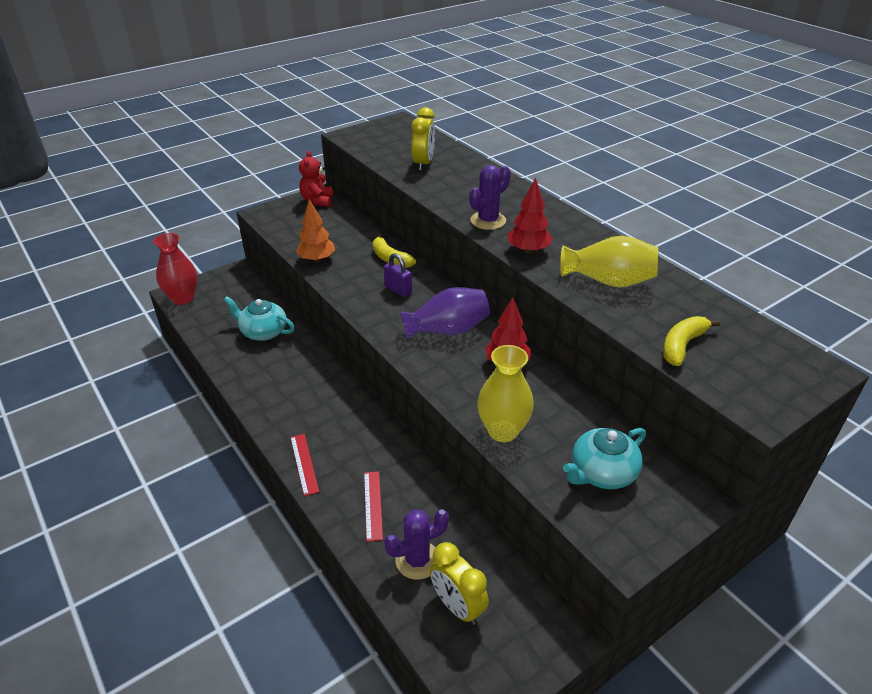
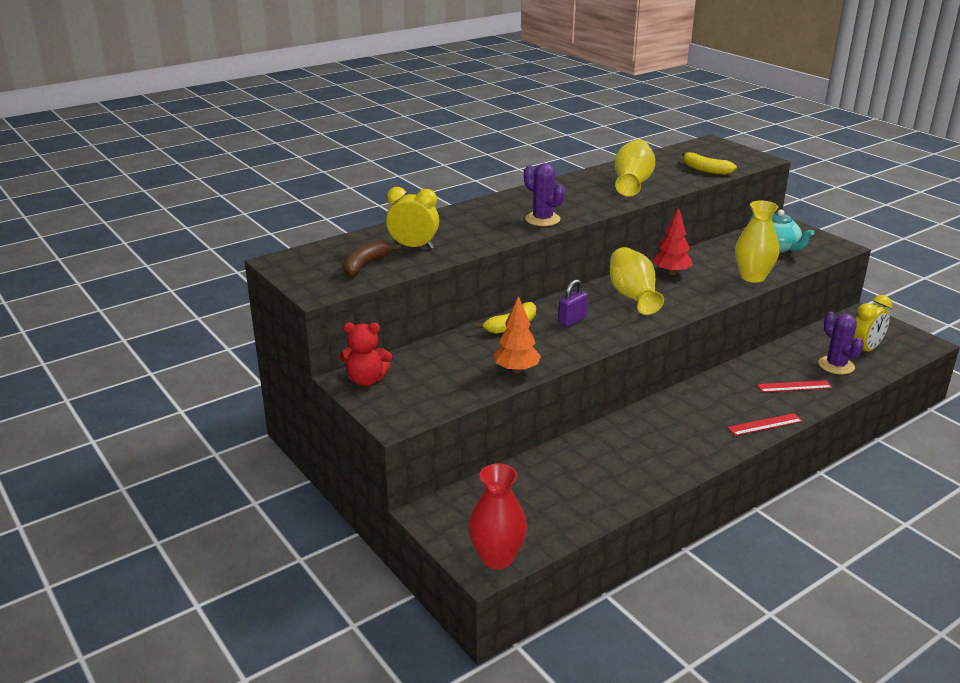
camera: 90 degrees left, 10 degrees down
(263, 332) = (567, 473): turquoise teapot -> none
(390, 148) = (366, 265): none -> brown banana
(447, 330) = (633, 296): purple vase -> yellow vase
(528, 250) = (593, 206): red tree -> none

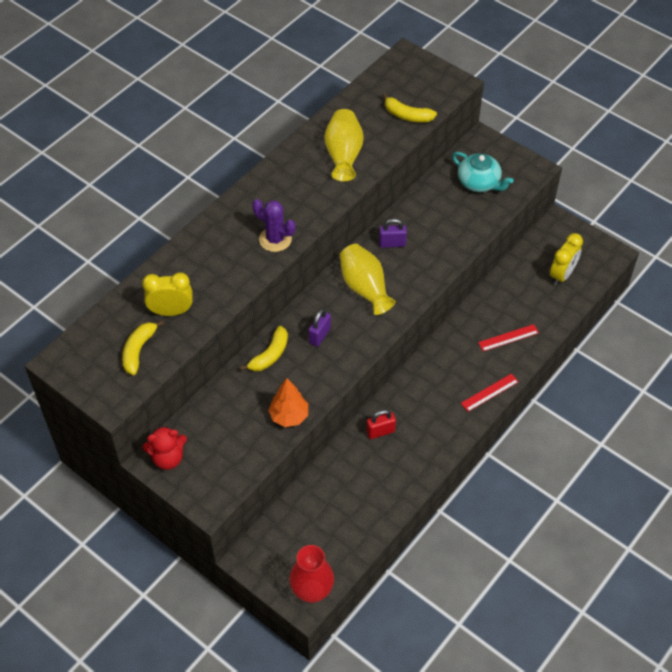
camera: 15 degrees left, 25 degrees up
(366, 265) = (138, 350): brown banana -> yellow banana
(624, 435) = (380, 431): none -> red padlock
(671, 273) = (392, 243): red tree -> purple padlock
(752, 277) = (464, 235): yellow vase -> none
(836, 365) = (540, 302): purple cactus -> none

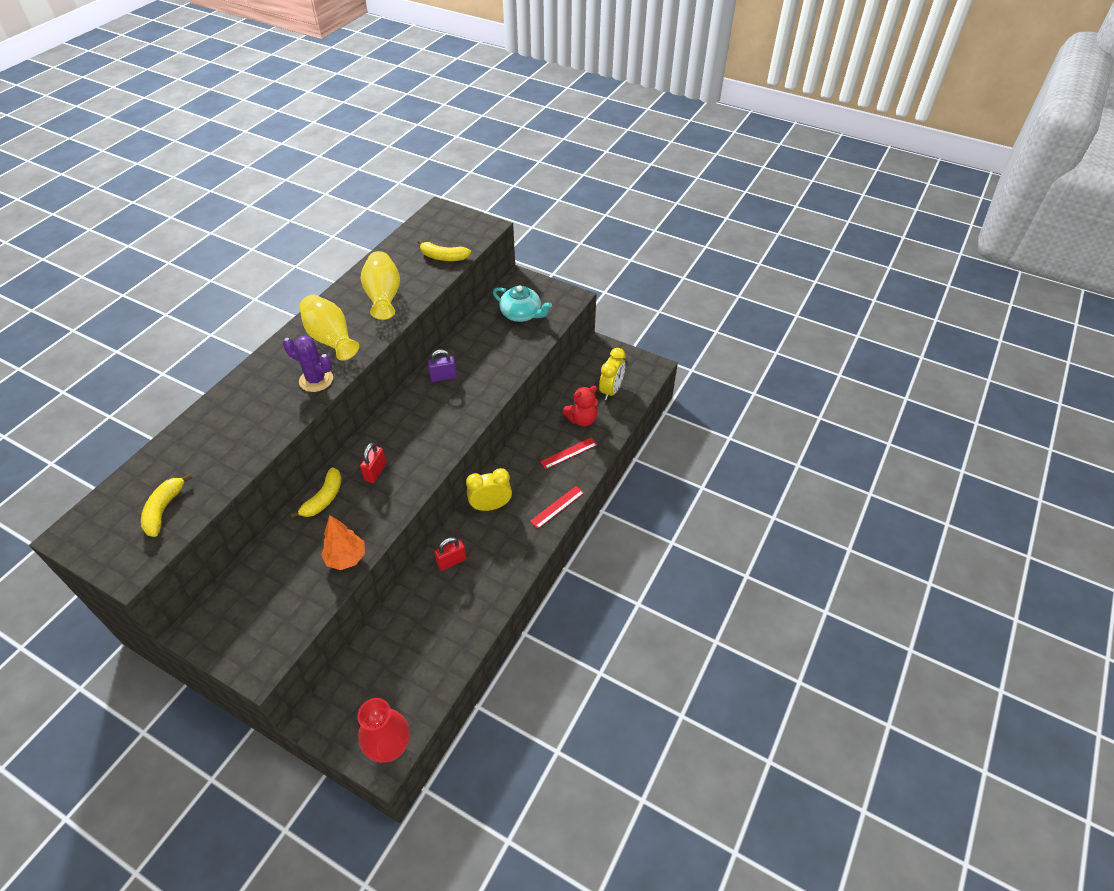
camera: 10 degrees left, 5 degrees down
(168, 458) = (211, 624): red teddy bear -> red teddy bear (582, 420)
(171, 311) = (203, 464): yellow clock -> yellow clock (490, 506)
(319, 335) = (375, 472): purple padlock -> red padlock
(365, 288) = (419, 420): yellow vase -> yellow vase (331, 339)

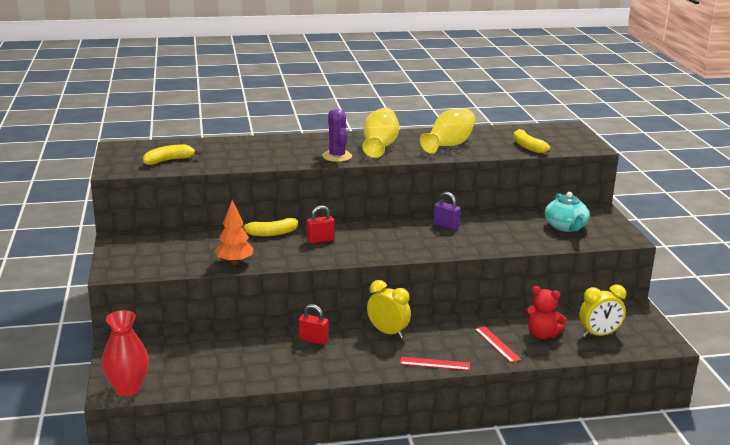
camera: 50 degrees right, 25 degrees down
(569, 453) = (497, 344): red ruler -> red ruler turned 45 degrees clockwise

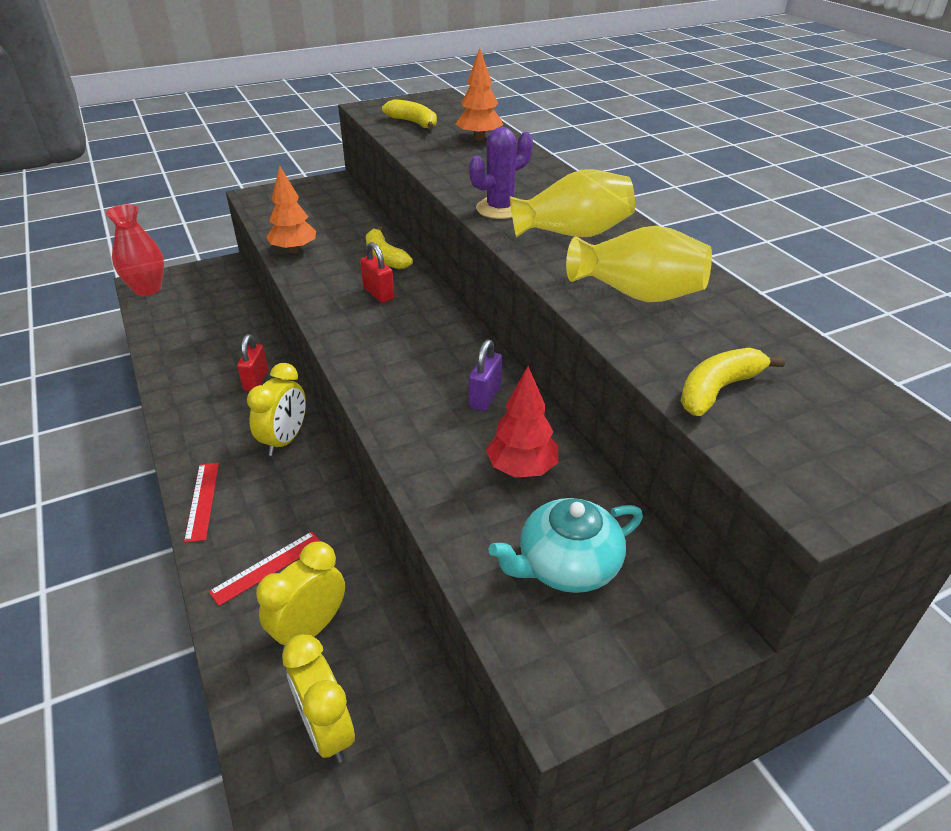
camera: 75 degrees right, 15 degrees up
(220, 147) = (479, 138): none -> orange tree
(504, 226) = (522, 468): none -> red tree
(542, 334) = (310, 629): red teddy bear -> yellow clock

